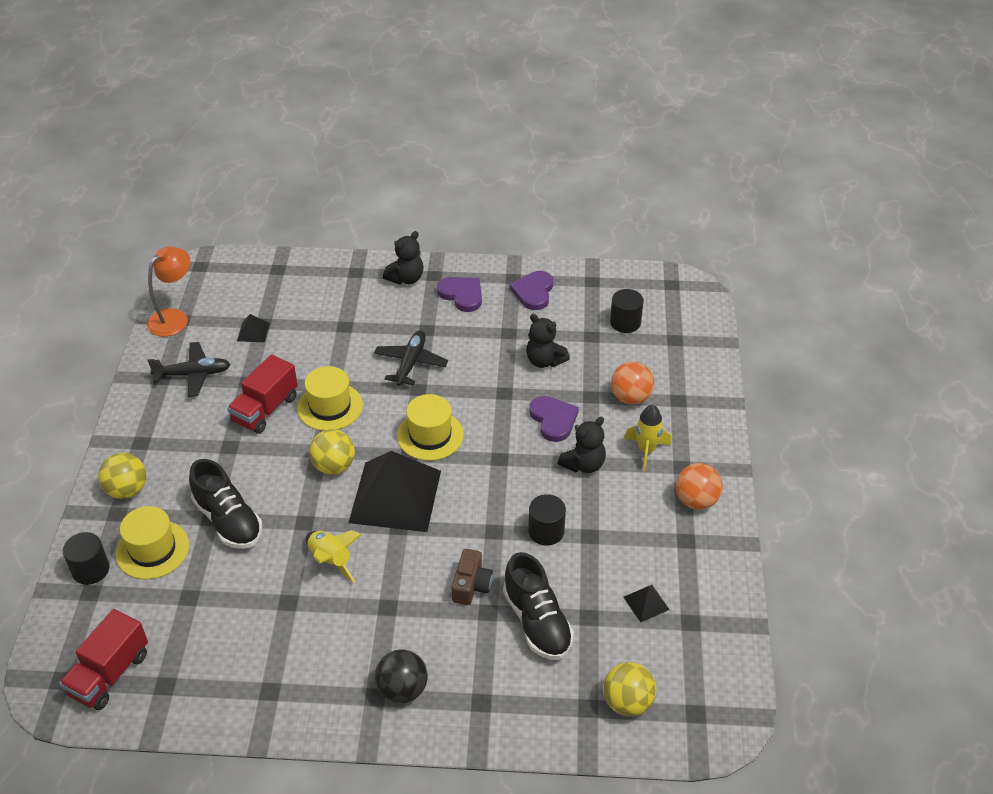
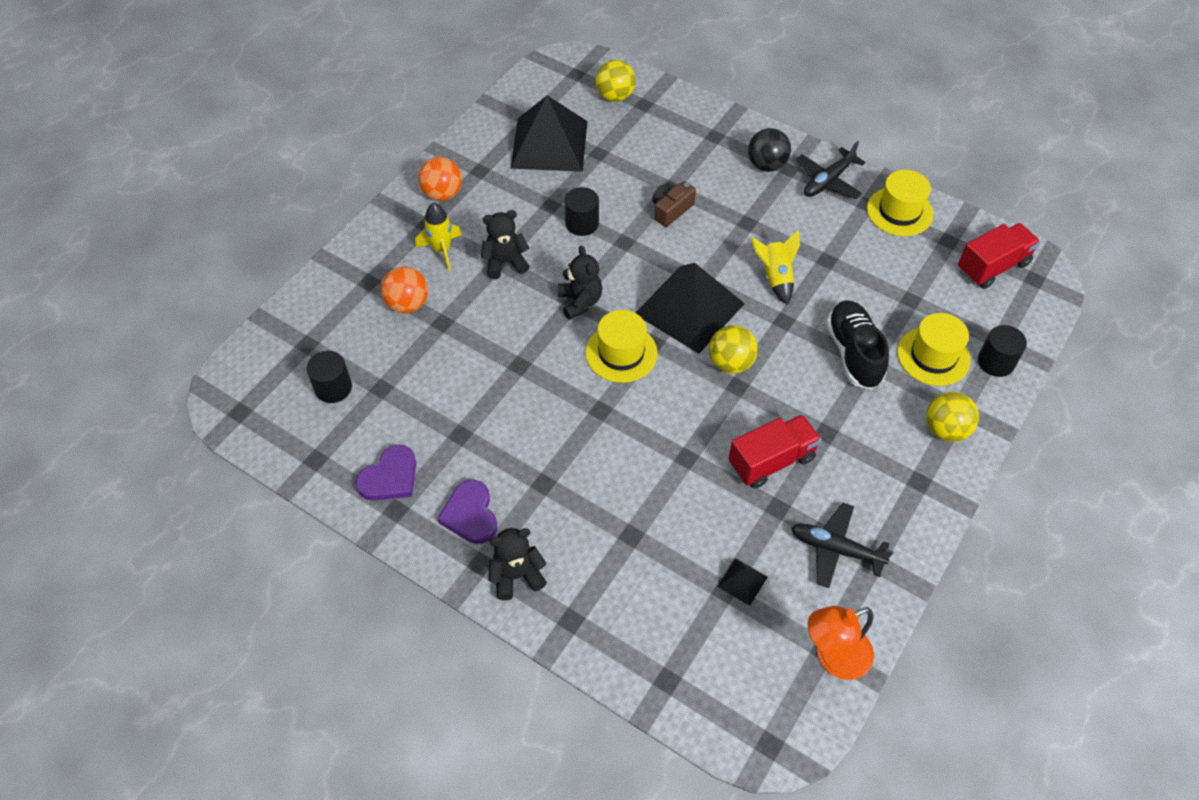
camera: 150 degrees left, 10 degrees up
(330, 407) = (702, 432): yellow hat -> yellow hat (899, 211)
(411, 363) = (588, 446): black plane -> black plane (828, 181)
(537, 622) = (639, 165): black shoe -> none
(544, 361) = (452, 382): black teddy bear -> black teddy bear (580, 302)
(553, 420) = (496, 315): purple heart -> none
(646, 603) = (549, 144): black pyramid -> black pyramid, size x2.49

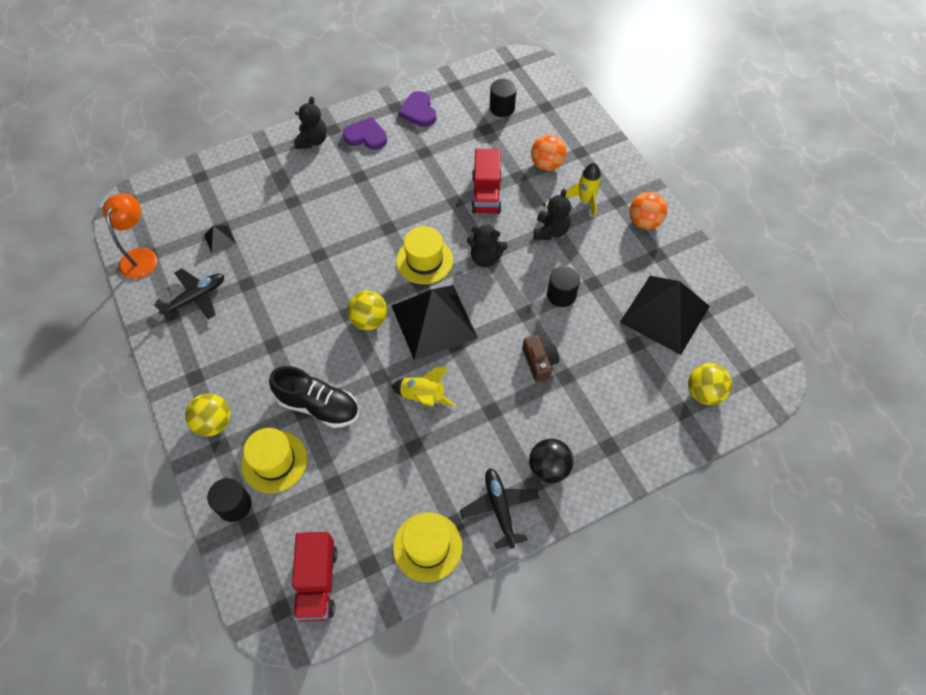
camera: 120 degrees right, 5 degrees up
(771, 461) = (279, 299): red truck -> red truck (486, 194)

